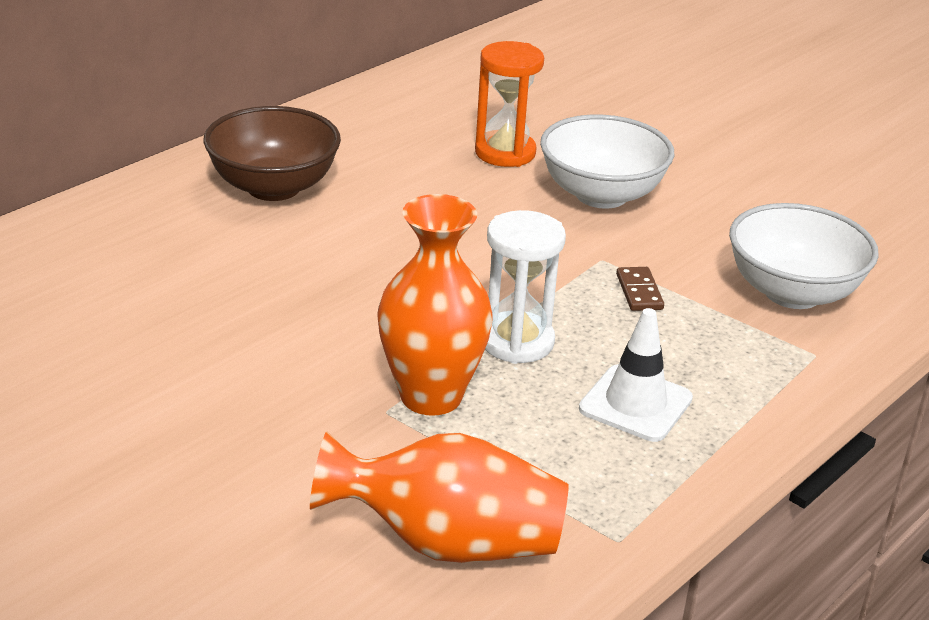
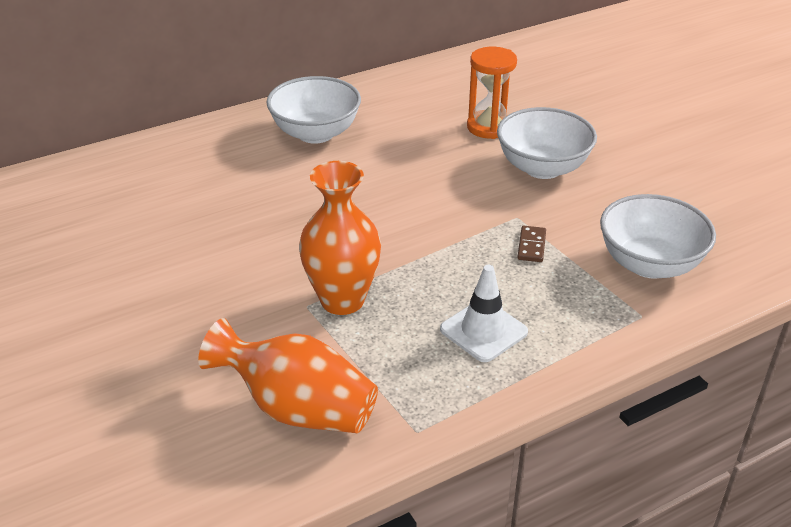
camera: 20 degrees right, 5 degrees up
(273, 187) = (315, 133): brown bowl -> white bowl
(517, 342) = (422, 270): white hourglass -> none

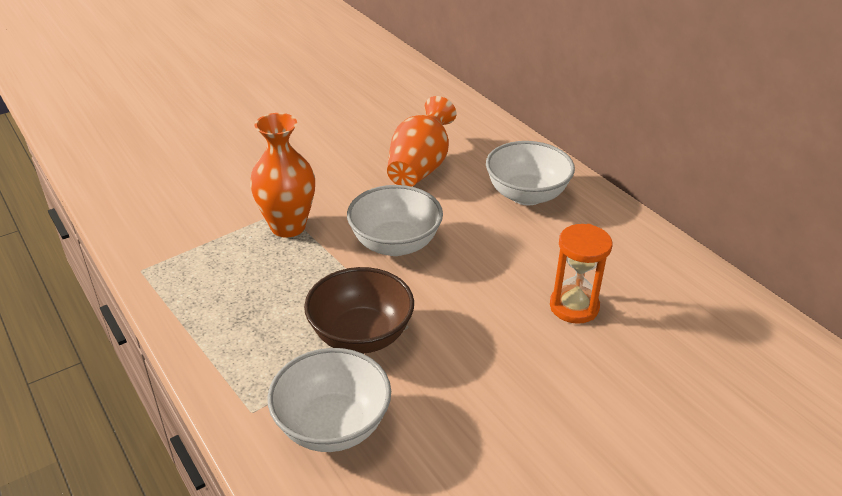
camera: 85 degrees right, 0 degrees up
(297, 409) = (175, 215): orange vase -> orange vase (420, 167)
(483, 331) = (243, 303): white traffic cone -> none
(531, 246) = (361, 335): brown domino -> brown bowl
(542, 168) = (501, 348): white bowl -> white bowl (395, 244)

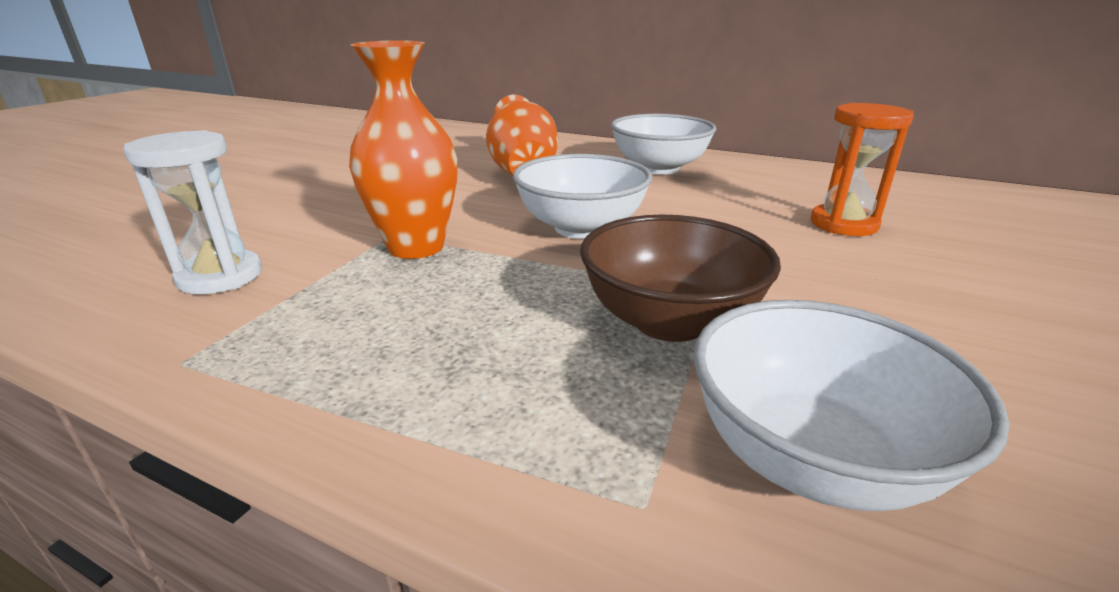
camera: 30 degrees left, 10 degrees down
(182, 215) = (220, 276): none -> white hourglass

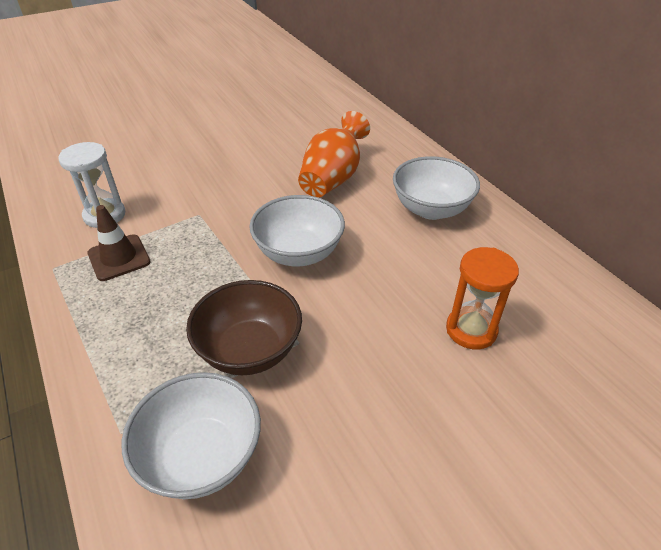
camera: 35 degrees right, 15 degrees up
(314, 308) = (119, 258): none -> brown traffic cone
(416, 247) = (200, 230): orange vase -> none

